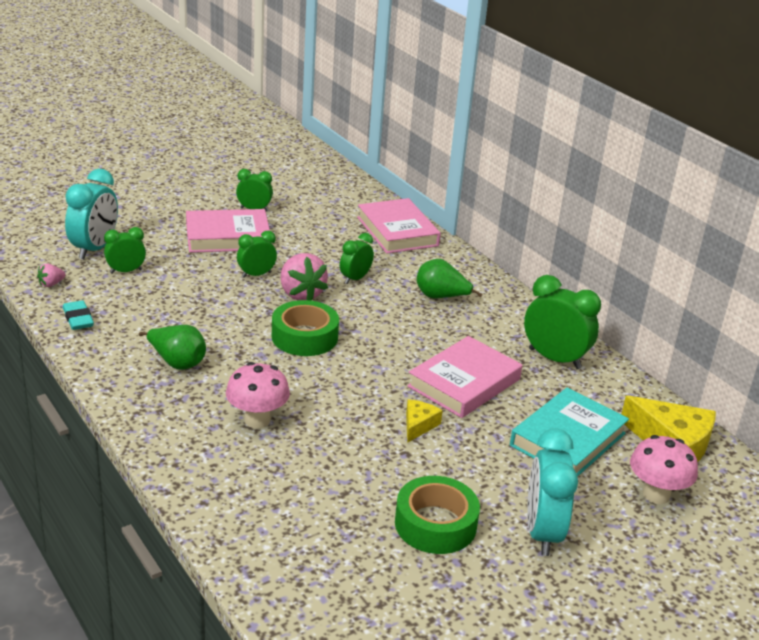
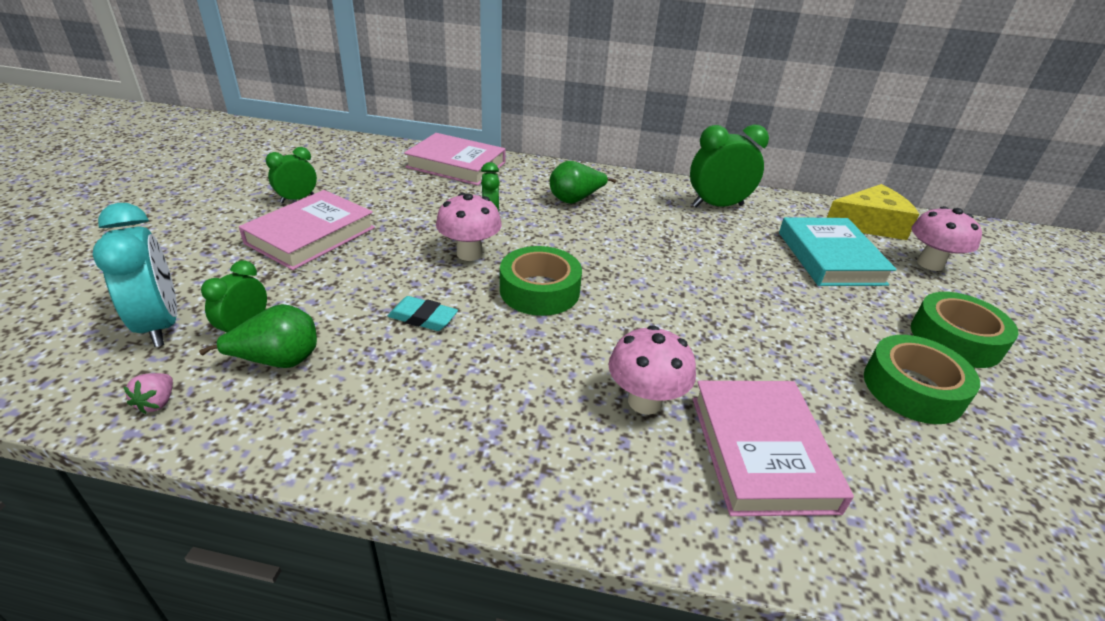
camera: 45 degrees left, 5 degrees up
(78, 319) = (267, 424): turquoise eraser -> turquoise eraser (423, 318)
(177, 362) = (471, 396): green pear -> green pear (278, 361)
(256, 275) = (399, 257): green clock -> none
(301, 294) = (469, 253): pink strawberry -> pink mushroom
(418, 425) = (748, 311): yellow cheese -> none
(464, 383) = (708, 256): pink book -> pink book (761, 452)
(542, 532) = (955, 339): turquoise clock -> green tape

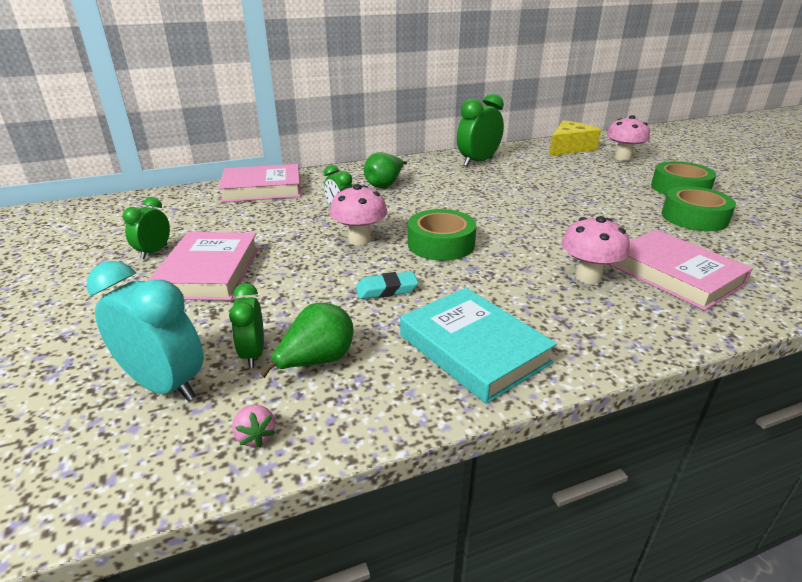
camera: 30 degrees left, 5 degrees down
(830, 258) = (574, 170): turquoise book -> turquoise book (473, 349)

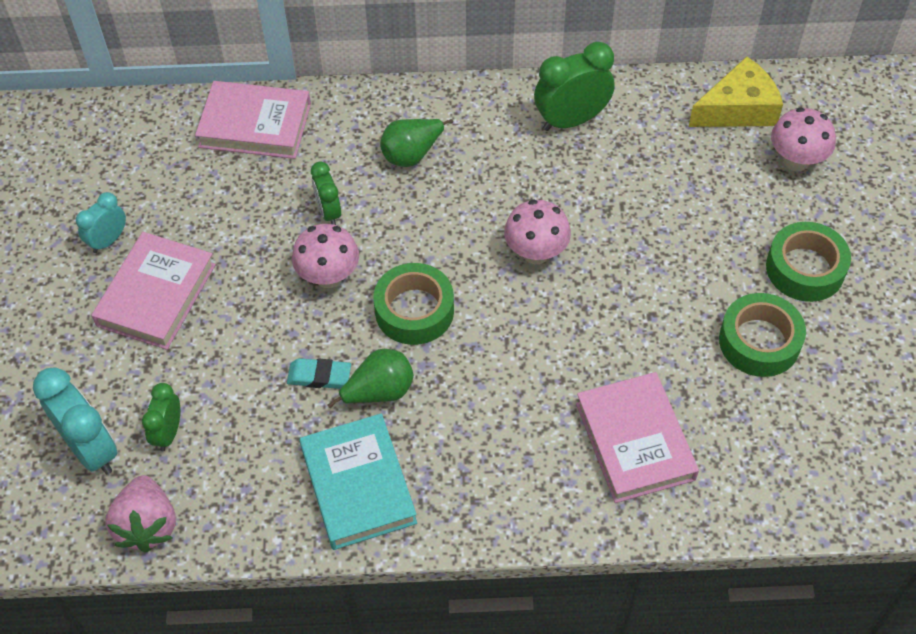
camera: 20 degrees right, 25 degrees up
(154, 252) = (108, 240): green clock -> turquoise clock
(255, 436) = (147, 525): pink strawberry -> pink strawberry, size x2.08
(317, 361) = (218, 459): green pear -> green pear (379, 392)
(588, 277) = (537, 417): pink mushroom -> pink mushroom (536, 253)

